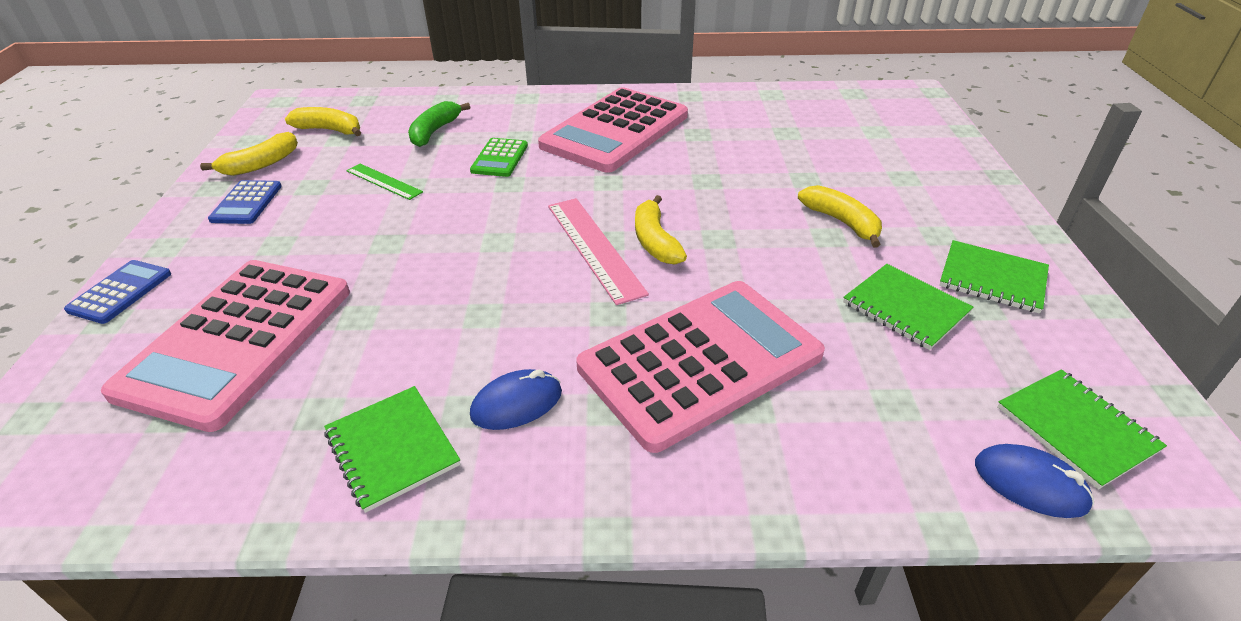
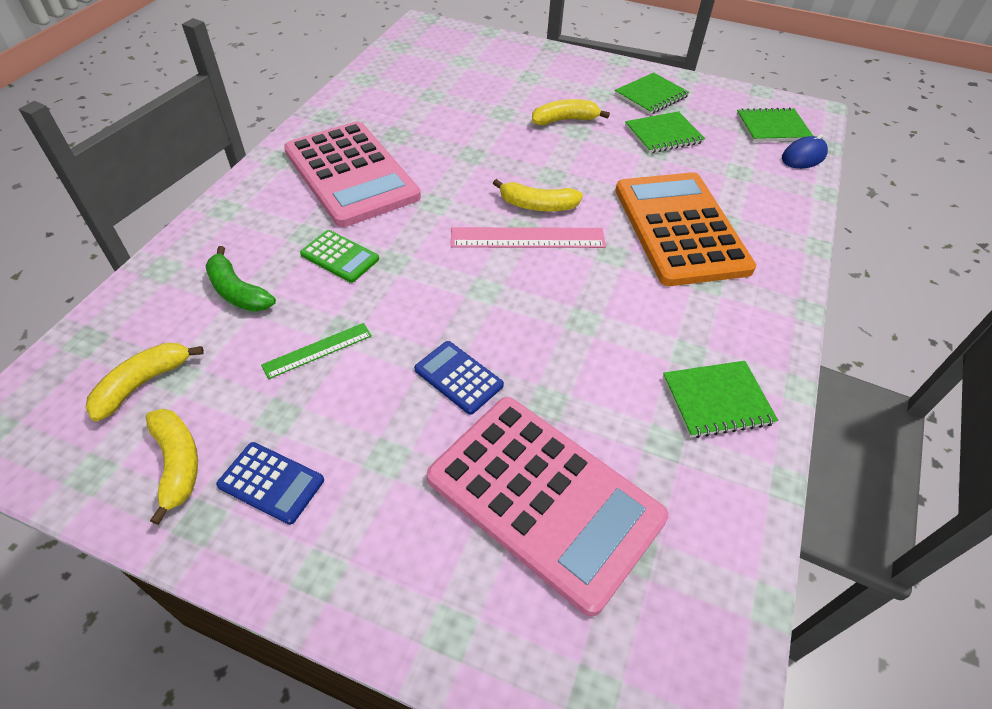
camera: 70 degrees left, 10 degrees up
(120, 292) = (397, 620): blue calculator -> blue calculator (458, 377)
(517, 403) = (691, 324): blue mouse -> none
(700, 362) = (680, 229): pink calculator -> orange calculator

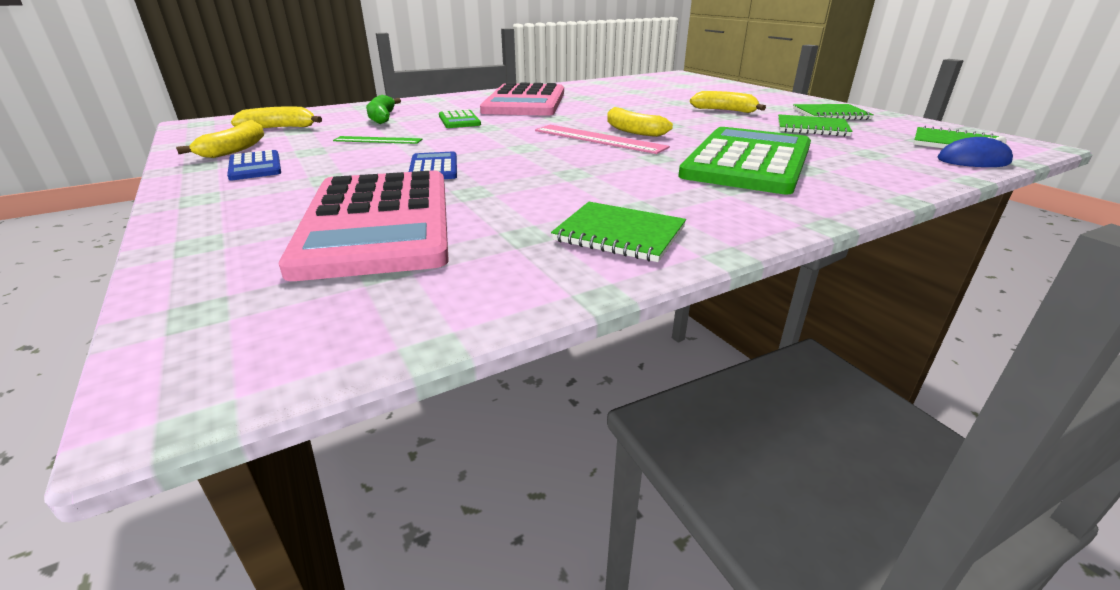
camera: 40 degrees right, 20 degrees down
(680, 229) = (748, 161): orange calculator -> green calculator

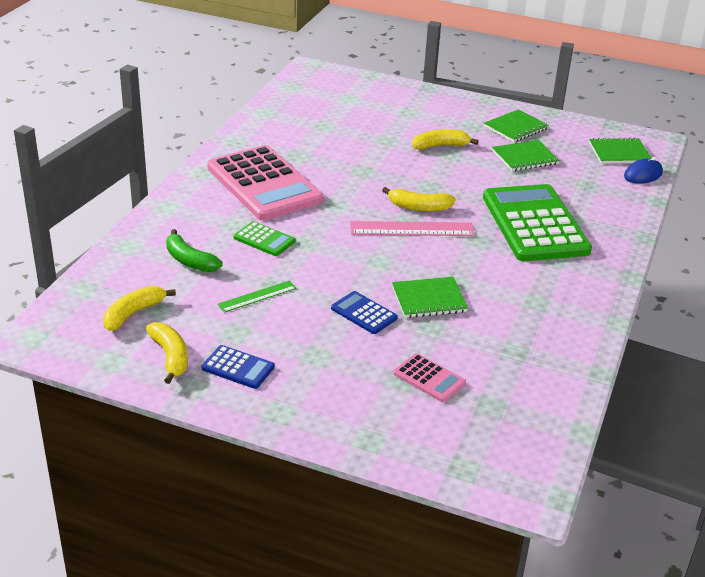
camera: 40 degrees left, 5 degrees up
(378, 223) = (429, 378): pink calculator -> pink calculator, size x0.43
(619, 234) = (555, 329): green notebook -> green notebook (429, 299)

